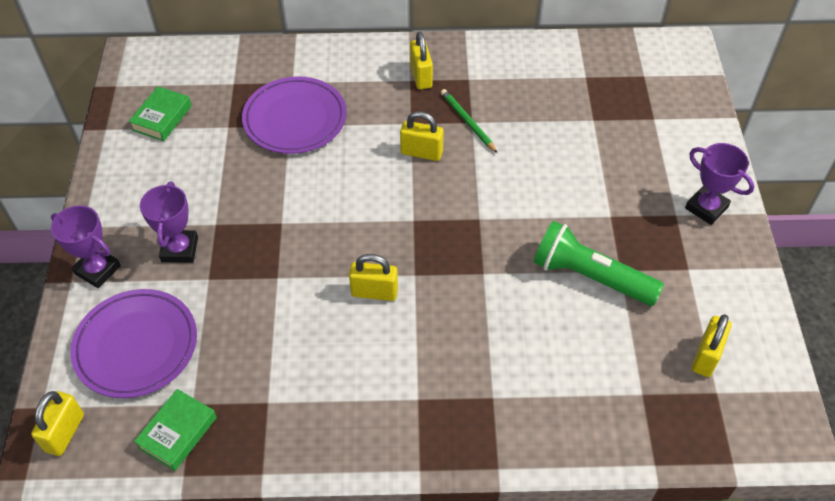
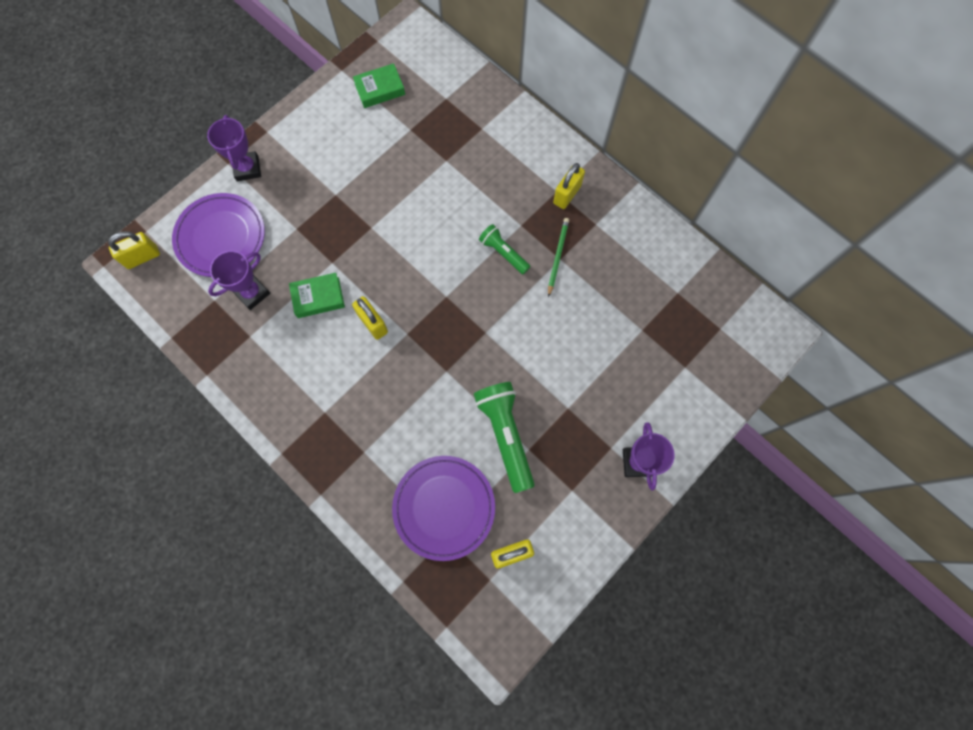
camera: 45 degrees right, 20 degrees up
(177, 432) = (191, 310): green book -> green book (318, 297)
(180, 249) = (300, 194): purple trophy -> purple trophy (252, 293)
(295, 119) = (454, 159): purple plate -> purple plate (444, 507)
(421, 152) = (503, 253): yellow padlock -> green flashlight

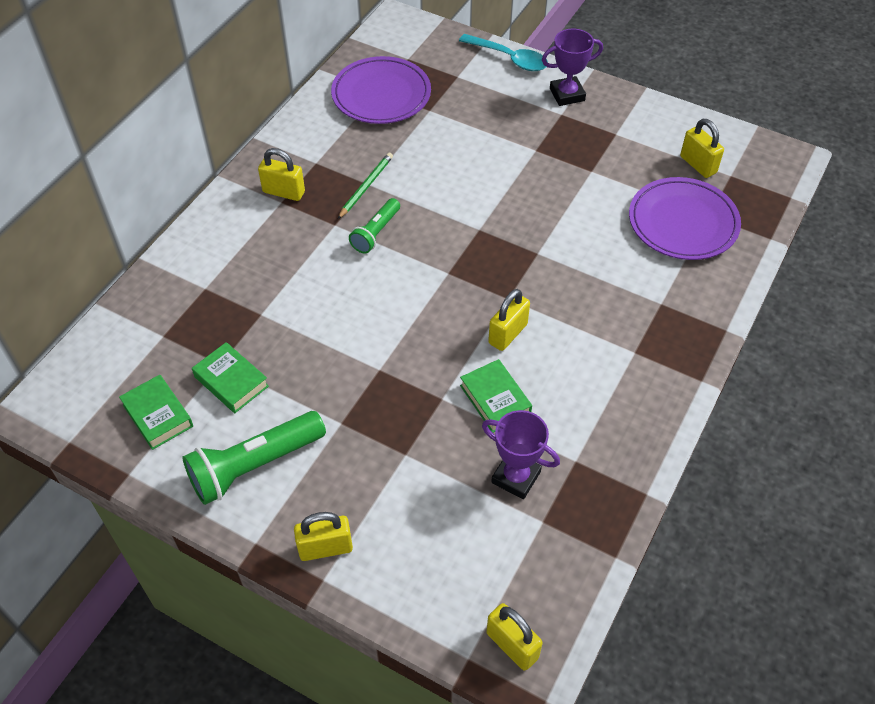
camera: 105 degrees left, 20 degrees down
(221, 237) = (446, 545): purple plate -> purple plate (381, 95)
(247, 168) = (325, 548): purple trophy -> yellow padlock
(392, 134) = (231, 381): none -> green book
(505, 435) = (585, 191): green flashlight -> green flashlight (254, 466)
(557, 256) = (366, 186): green pencil -> green pencil turned 120 degrees clockwise
(702, 423) = (509, 58): none -> turquoise spoon

